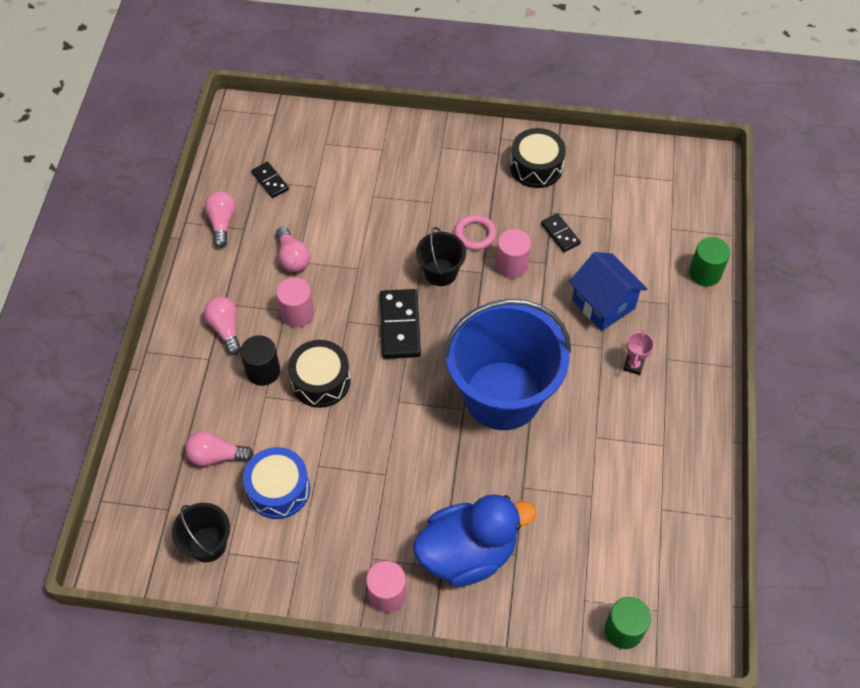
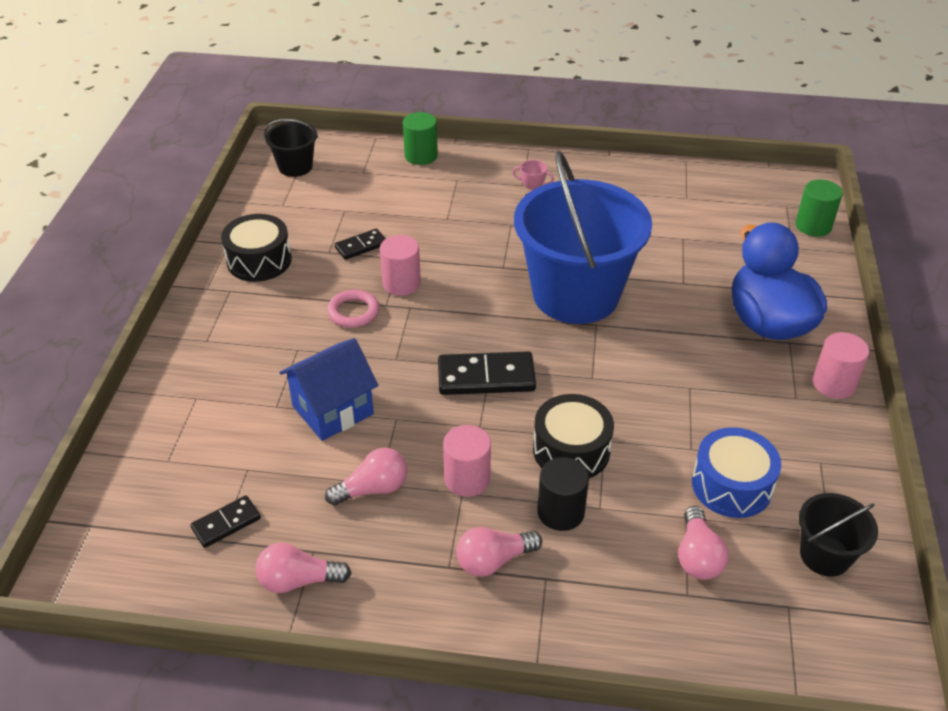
camera: 90 degrees left, 15 degrees down
(440, 272) = (408, 341): black bucket -> black bucket (295, 167)
(603, 304) = (457, 220): blue house -> blue house (333, 410)

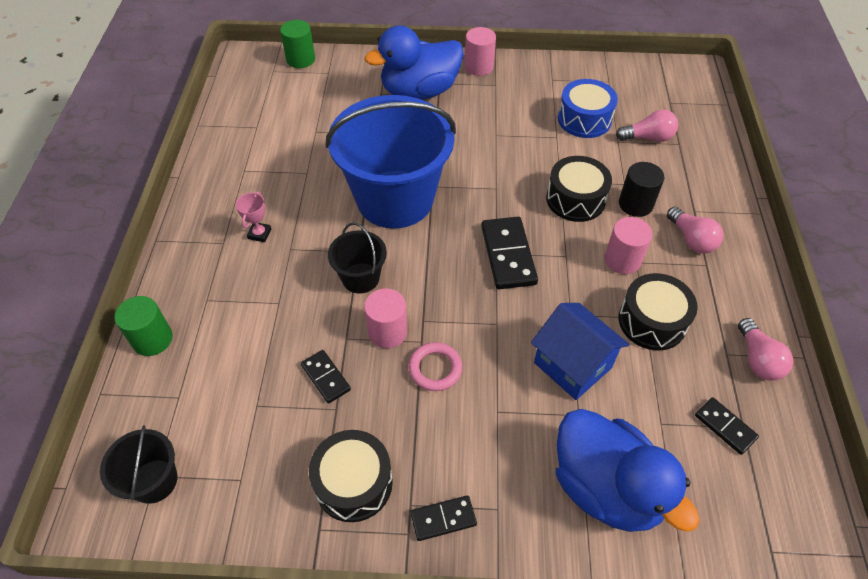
camera: 95 degrees left, 10 degrees up
(198, 414) = (606, 487): none -> blue duck
(210, 308) = (443, 519): none -> black domino
(373, 489) = (652, 321): pink light bulb -> black drum
(825, 555) = (627, 85): black bucket -> black bucket (360, 278)

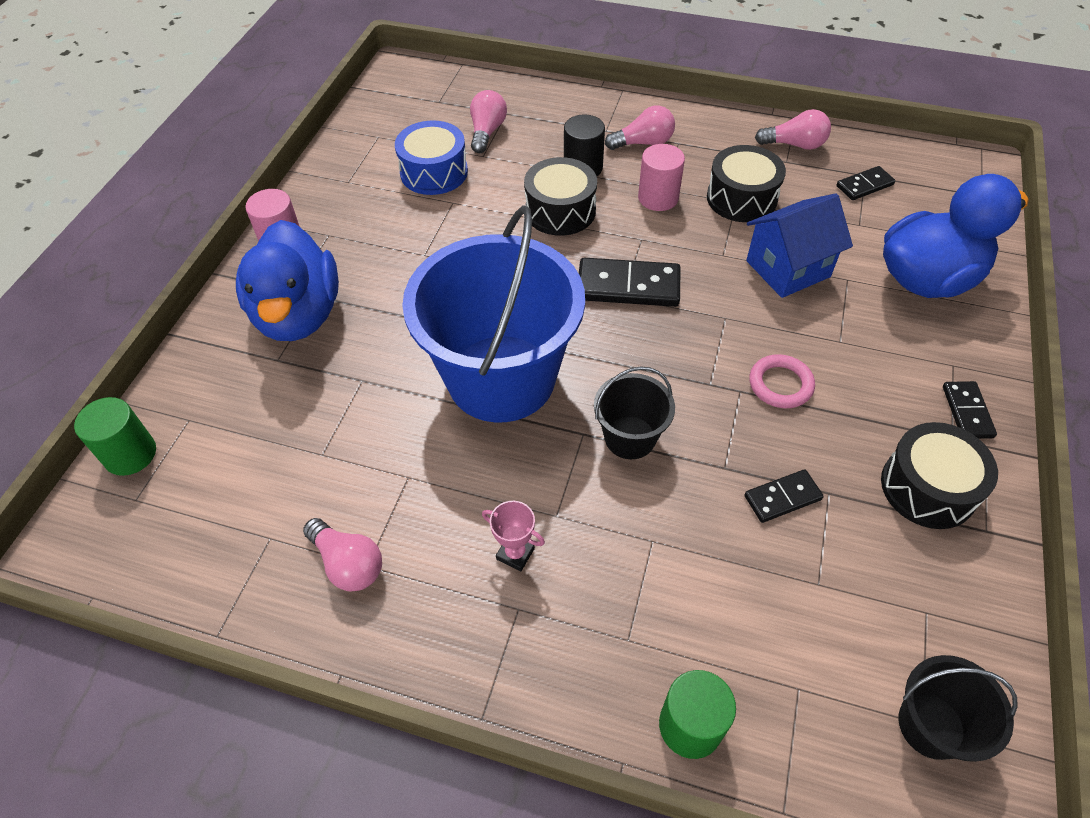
camera: 75 degrees left, 0 degrees up
(244, 162) = (348, 563): none -> pink light bulb
(387, 332) = (721, 422): pink cylinder -> none

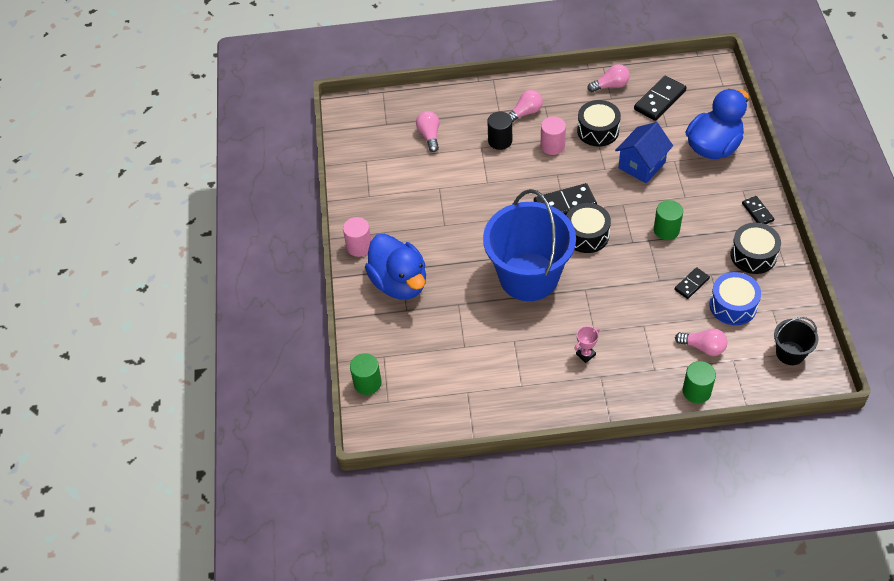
camera: 20 degrees left, 0 degrees up
(348, 563) = (512, 388): pink light bulb -> pink light bulb (703, 347)
(434, 172) = (415, 173): blue drum -> blue drum (733, 305)
(515, 554) = (585, 354): pink trophy -> pink trophy turned 45 degrees counterclockwise
(560, 211) = (503, 172): black drum -> black drum (586, 235)
(630, 437) = (608, 282): black bucket -> none
(780, 384) = (666, 230): pink ring -> green cylinder
(864, 185) = (659, 100): black domino -> black domino, size x1.73

